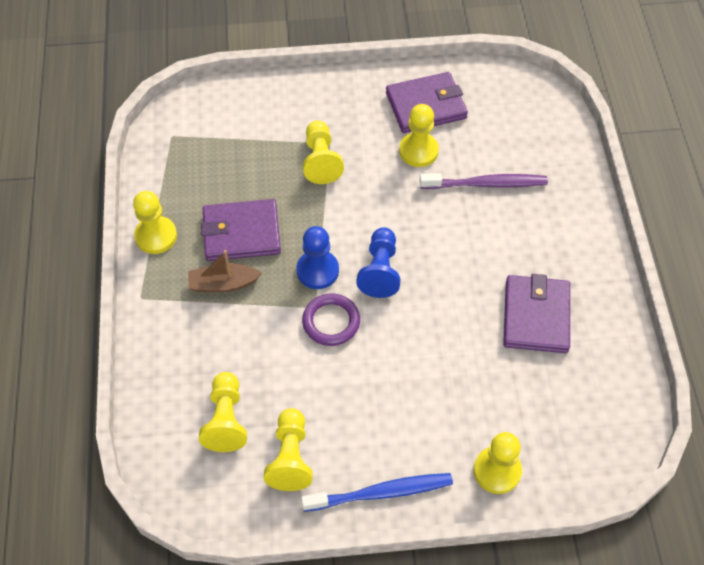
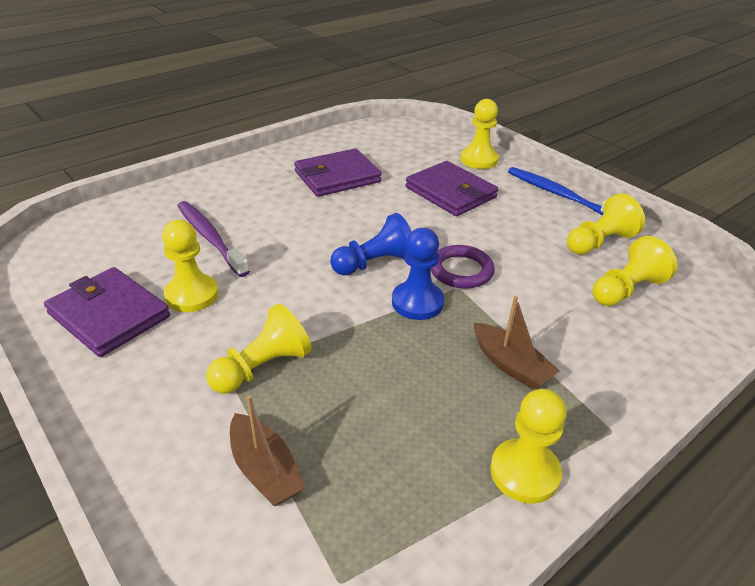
camera: 125 degrees left, 20 degrees down
(241, 233) = (433, 385): purple wallet -> purple wallet (450, 192)
(249, 134) = (265, 469): none -> brown boat

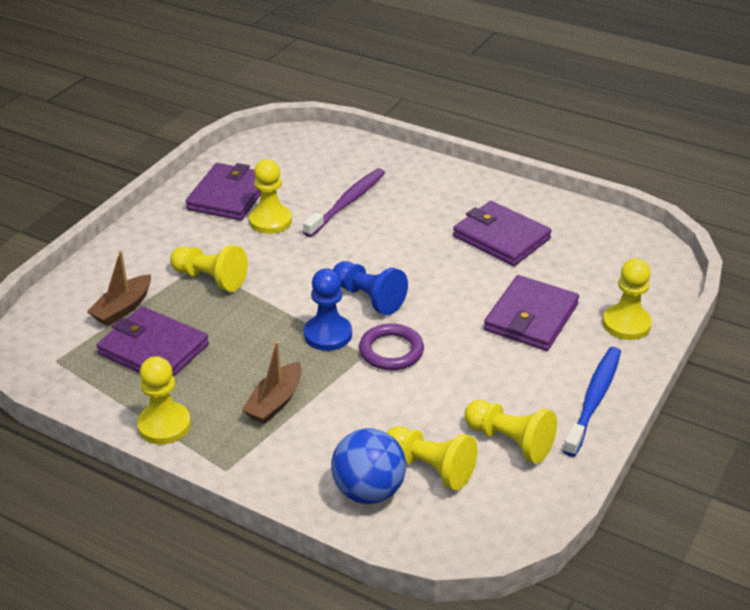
camera: 70 degrees right, 0 degrees up
(372, 453) = (153, 349): none -> purple wallet
(653, 333) = (368, 491): none -> blue ball

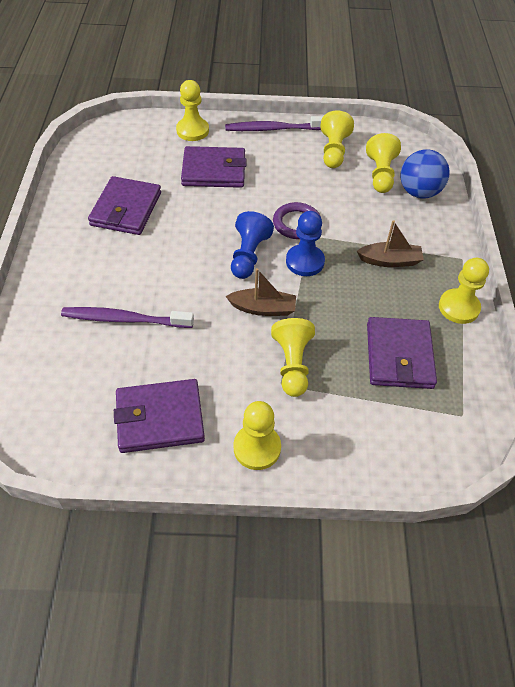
camera: 120 degrees left, 15 degrees up
(123, 308) = (372, 406): brown boat -> brown boat (263, 308)
(270, 221) = (184, 363): yellow pawn -> yellow pawn (257, 448)
(594, 400) = (273, 129): blue toothbrush -> purple toothbrush

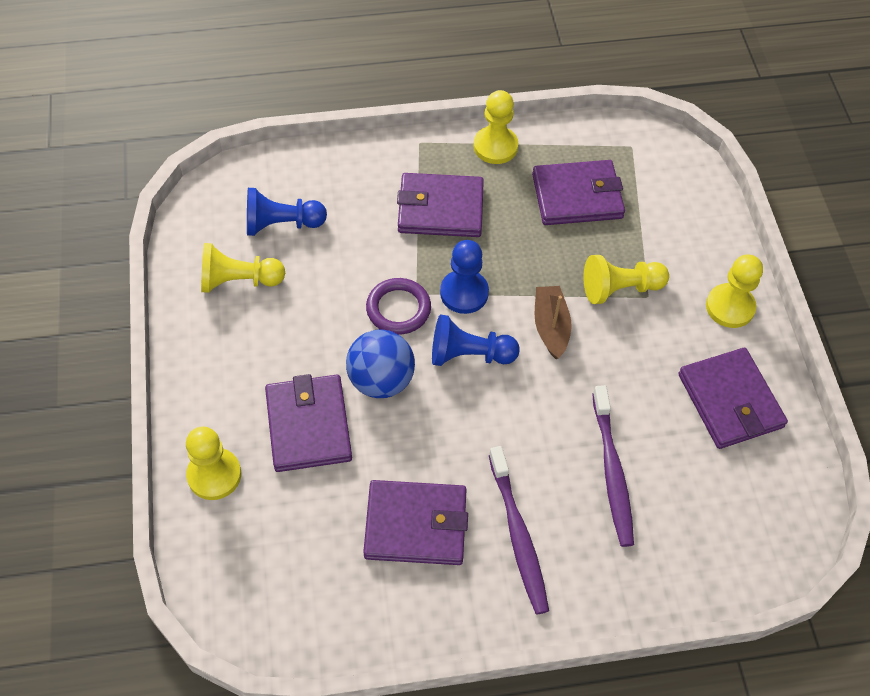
camera: 100 degrees left, 5 degrees up
(273, 129) = (196, 362): purple toothbrush -> purple toothbrush (518, 535)
(380, 174) = (281, 224): yellow pawn -> blue pawn
(390, 261) = (440, 209): brown boat -> purple wallet
(419, 192) = (310, 183): blue ball -> blue ball (381, 380)

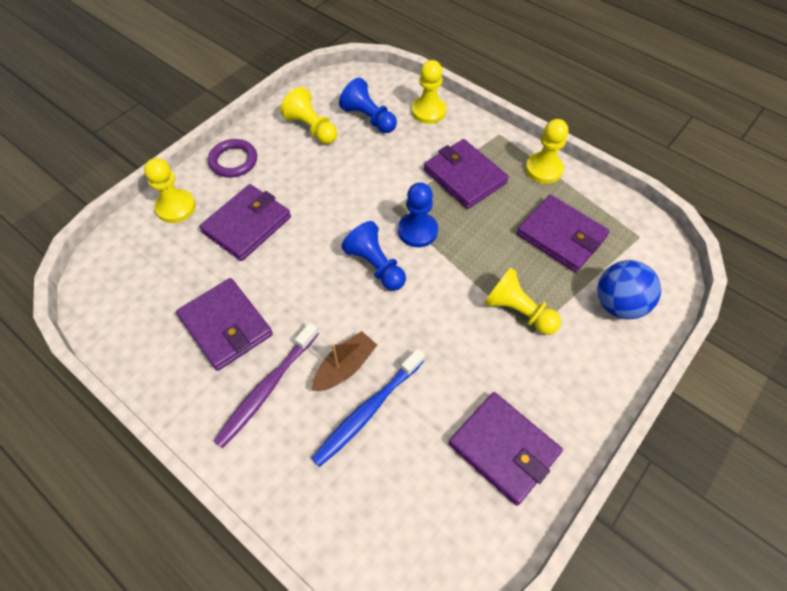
camera: 50 degrees right, 0 degrees up
(381, 380) = (311, 236): blue ball -> blue ball (618, 304)
(398, 309) = (370, 208): purple ring -> purple ring (233, 161)
(550, 327) = (443, 293): brown boat -> brown boat (345, 367)
(612, 472) = (367, 411): purple toothbrush -> blue toothbrush
(730, 307) = (583, 391): yellow pawn -> yellow pawn (428, 111)
(730, 401) = (503, 448): purple wallet -> purple wallet turned 75 degrees counterclockwise

